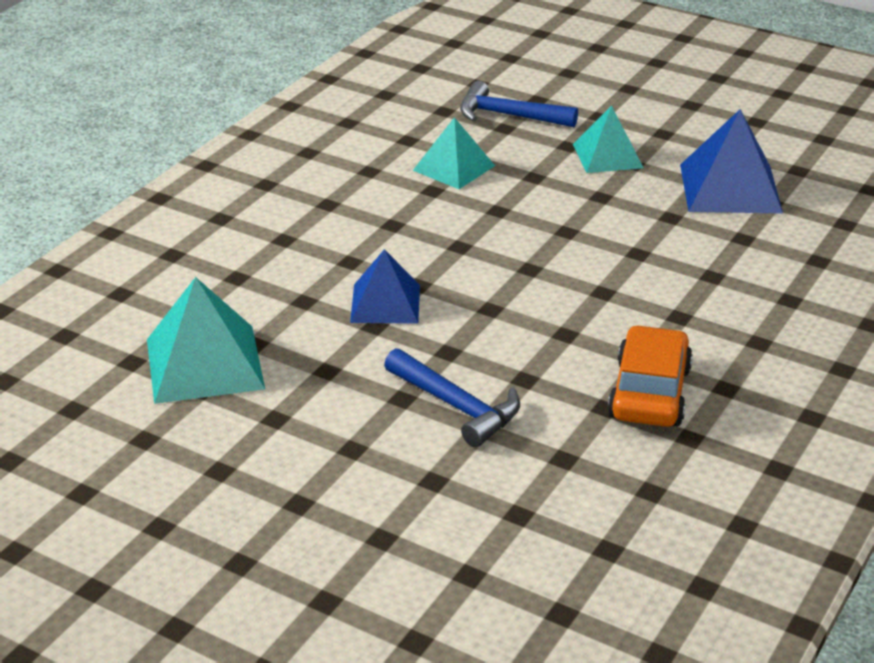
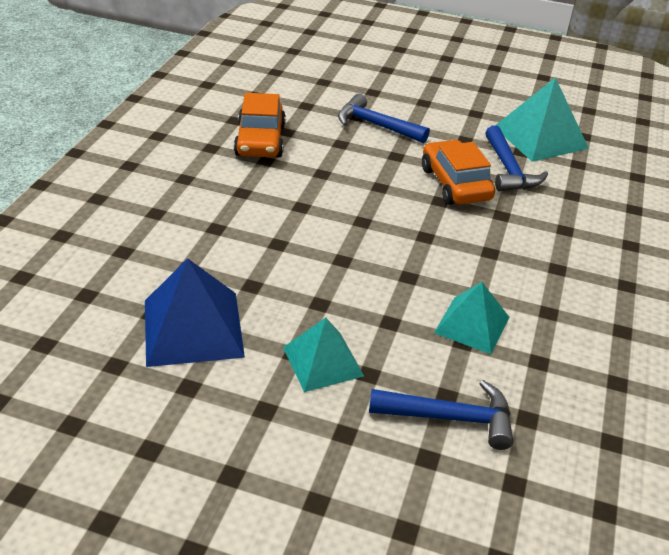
camera: 165 degrees right, 5 degrees up
(295, 316) = (509, 170): none -> blue hammer
(385, 303) = (455, 184): blue pyramid -> orange car

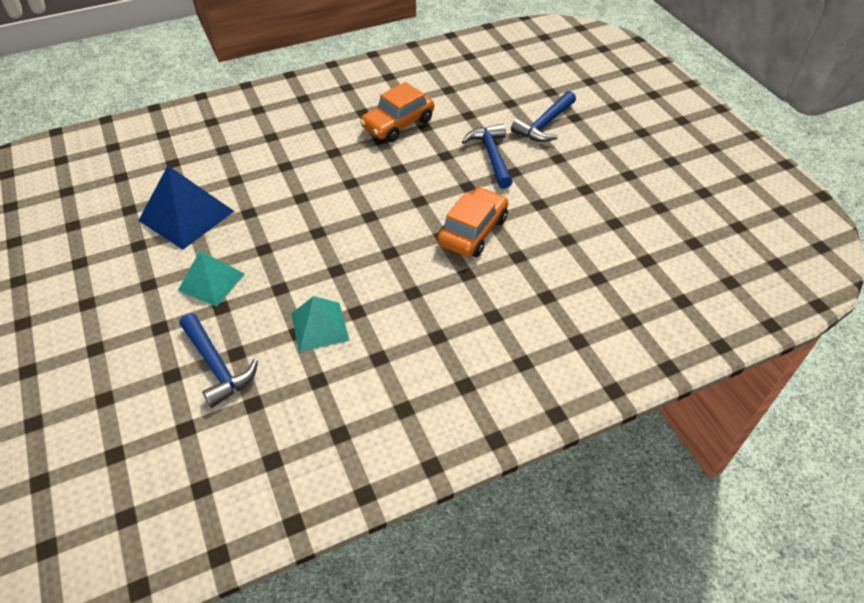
camera: 50 degrees right, 10 degrees up
(509, 170) = (531, 246): blue hammer -> blue hammer (544, 125)
(540, 137) = (604, 238): turquoise pyramid -> none

